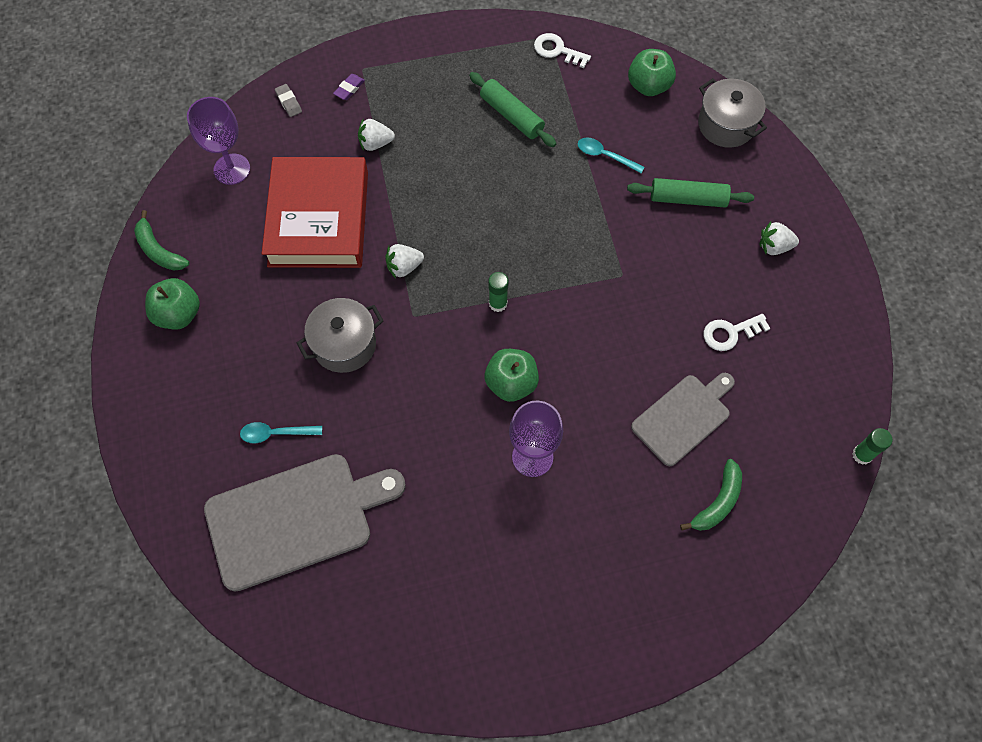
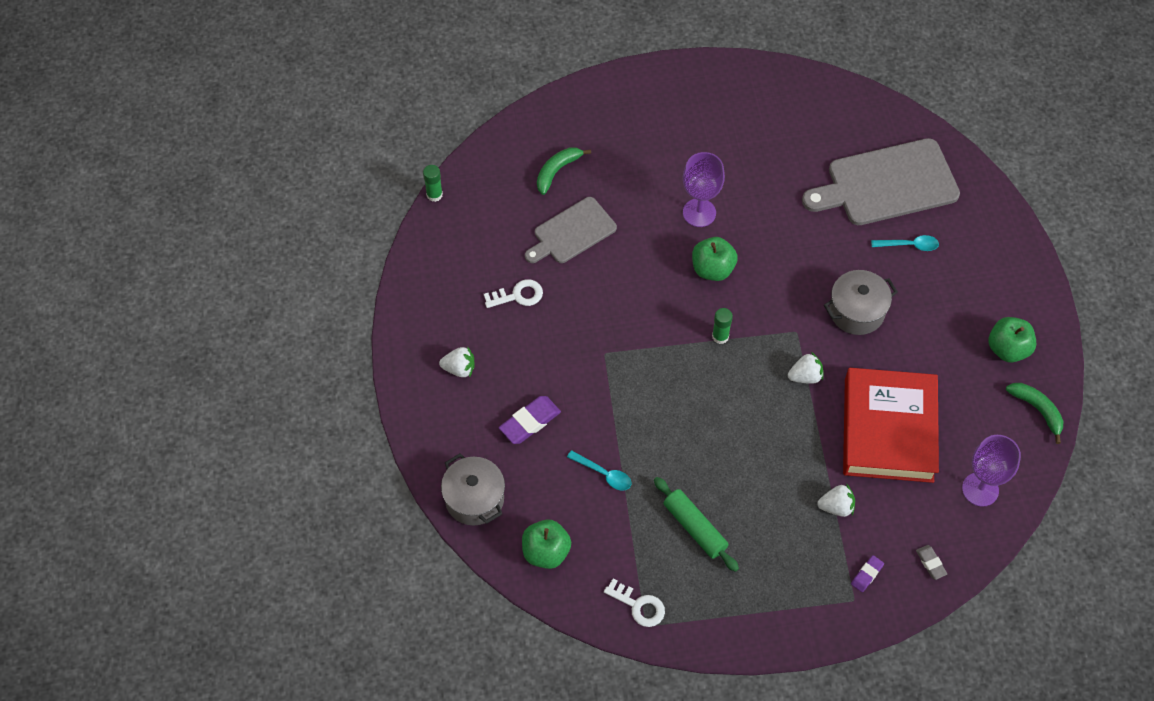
camera: 175 degrees left, 5 degrees down
(688, 199) = (530, 422): green rolling pin -> purple eraser

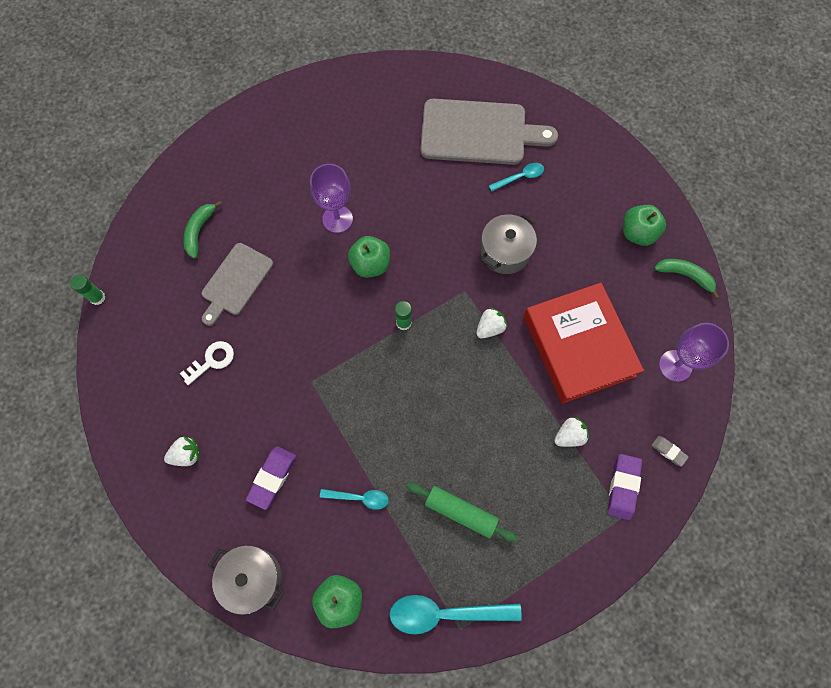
camera: 25 degrees left, 10 degrees up
(639, 606) = (445, 613): white key -> turquoise spoon
(867, 575) = (623, 487): purple eraser -> purple eraser, size x1.75
(887, 184) = (478, 132): grey cutting board -> grey cutting board turned 135 degrees counterclockwise

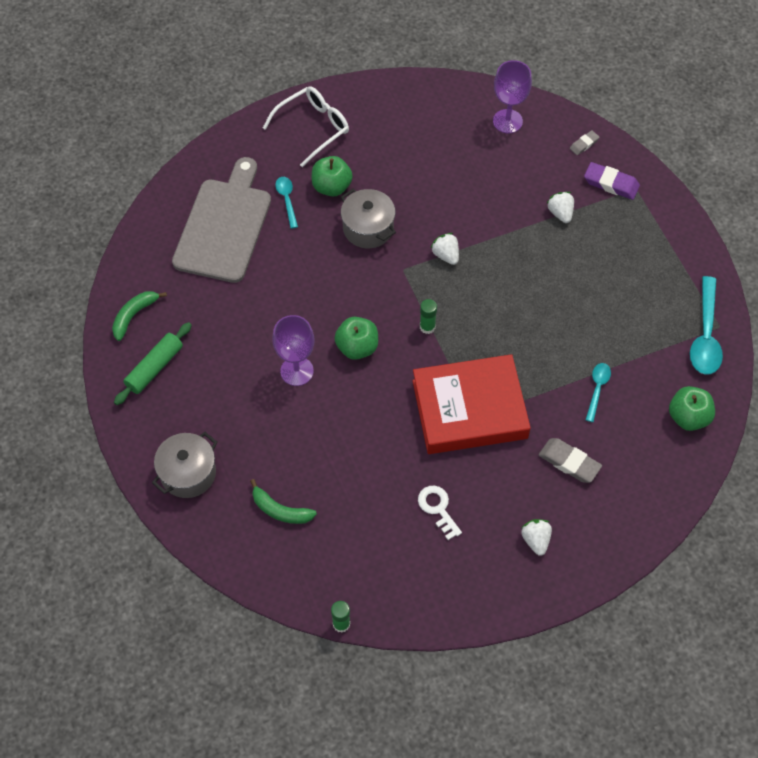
camera: 80 degrees left, 10 degrees down
(236, 282) = (350, 478): grey cutting board -> none
(252, 578) = (662, 489): grey pot -> grey pot (188, 473)
(272, 478) = (569, 462): purple eraser -> grey eraser
(460, 512) = (619, 309): green rolling pin -> green rolling pin (154, 367)
(578, 346) = (476, 188): red book -> red book (469, 409)
(610, 184) = (313, 128): none -> white glasses
(637, 233) = (371, 118): green apple -> green apple (331, 187)
(685, 276) = (422, 93): green banana -> green banana (134, 315)

